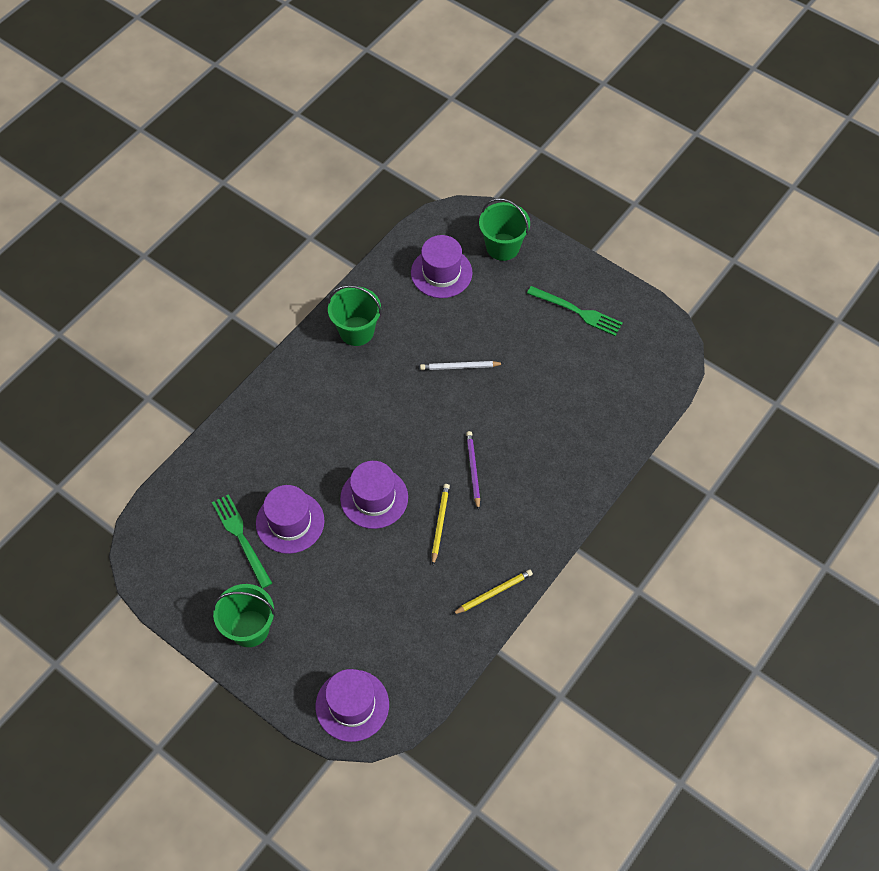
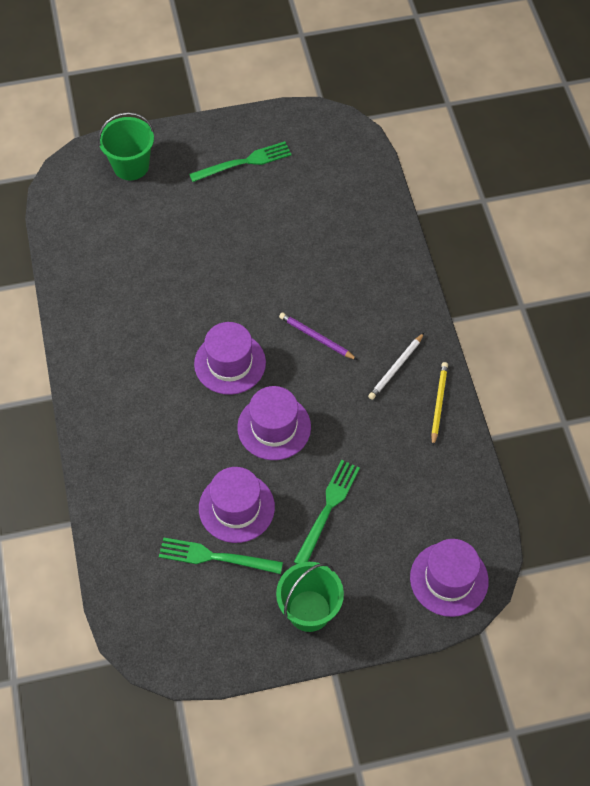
camera: 50 degrees left, 0 degrees up
(339, 582) = (328, 509): none -> green fork
(356, 331) = (101, 326): green bucket -> none
(440, 524) = (343, 396): yellow pencil -> none
(441, 273) = (109, 225): purple hat -> purple hat (230, 363)
(460, 367) = (212, 277): white pencil -> white pencil (396, 368)

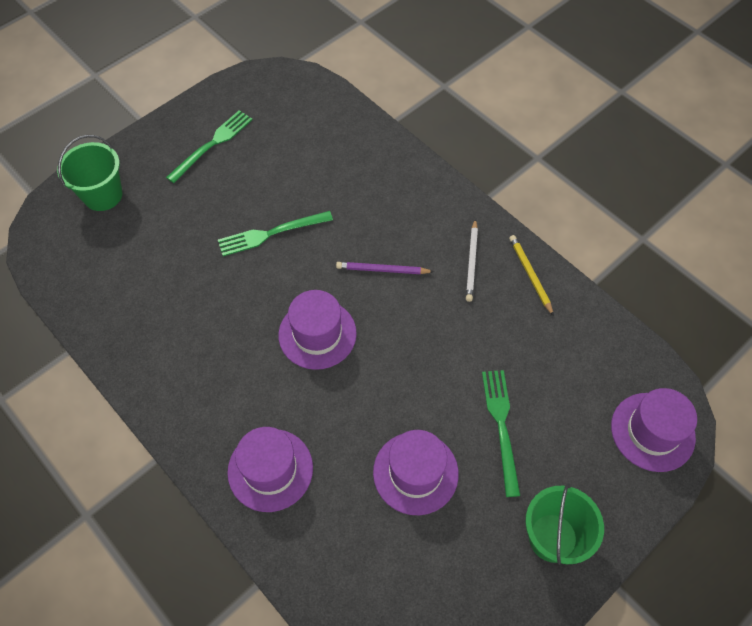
camera: 30 degrees left, 0 degrees up
(215, 557) = (428, 535): green fork -> green fork (271, 233)
(274, 427) = (399, 374): purple hat -> purple hat (270, 470)

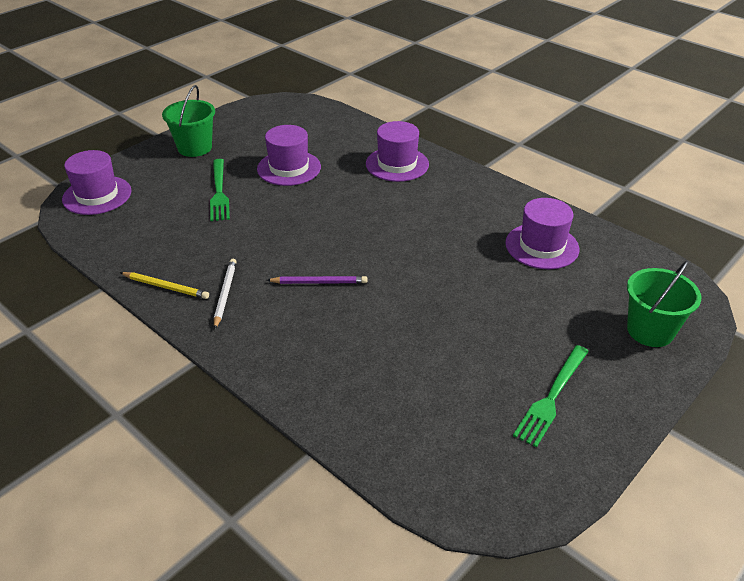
camera: 175 degrees right, 20 degrees down
(271, 233) = (443, 306): green fork -> none
(317, 334) = (376, 234): purple hat -> purple hat (542, 246)
(530, 275) = (165, 287): yellow pencil -> yellow pencil turned 45 degrees counterclockwise

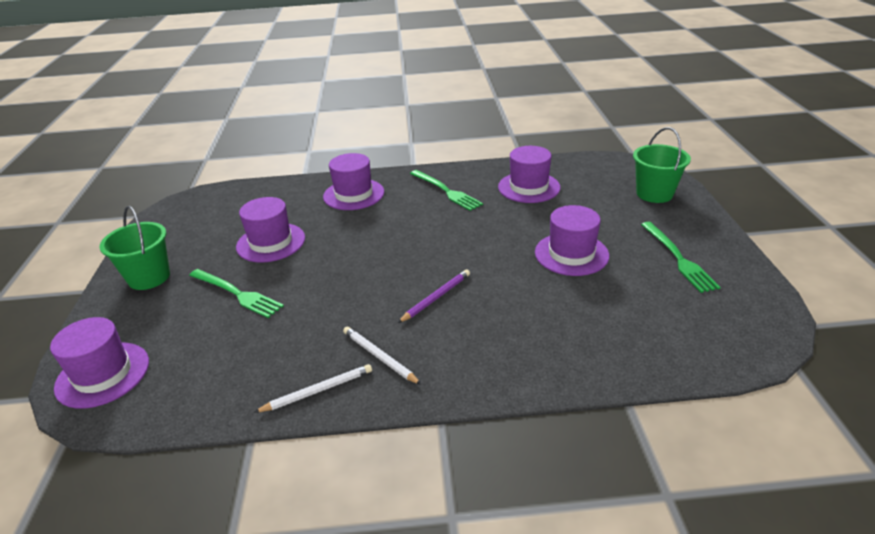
camera: 45 degrees left, 5 degrees down
(165, 287) = (317, 391): yellow pencil -> white pencil
(468, 205) = (446, 191): none -> green fork
(469, 325) = (571, 254): none -> purple hat

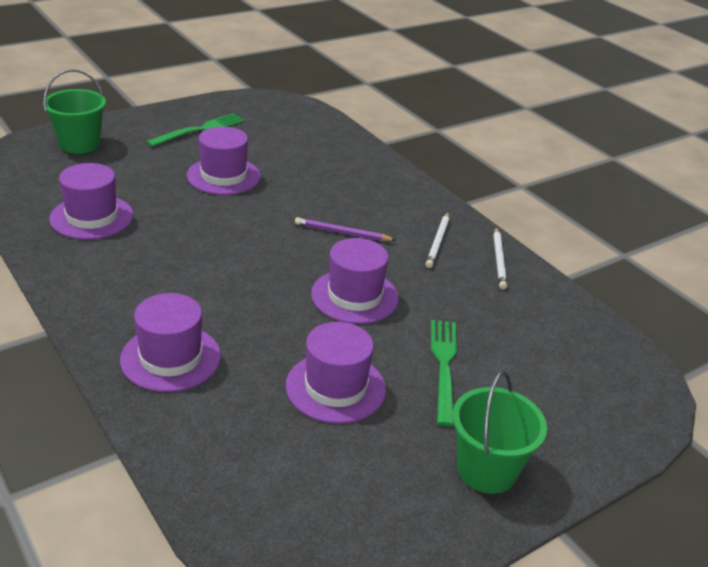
camera: 125 degrees left, 0 degrees up
(103, 374) = (620, 399): purple hat -> purple hat (354, 296)
(317, 391) = (499, 260): white pencil -> white pencil turned 120 degrees counterclockwise
(446, 191) = (126, 276): green fork -> none

